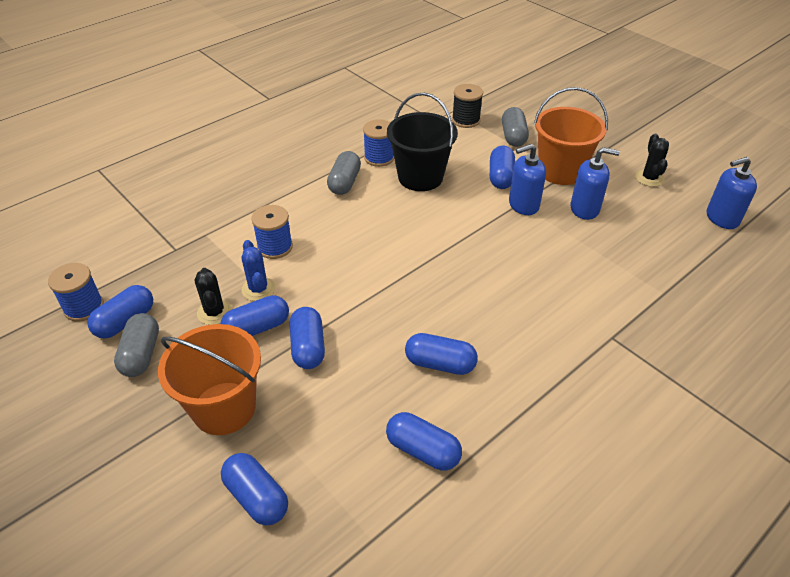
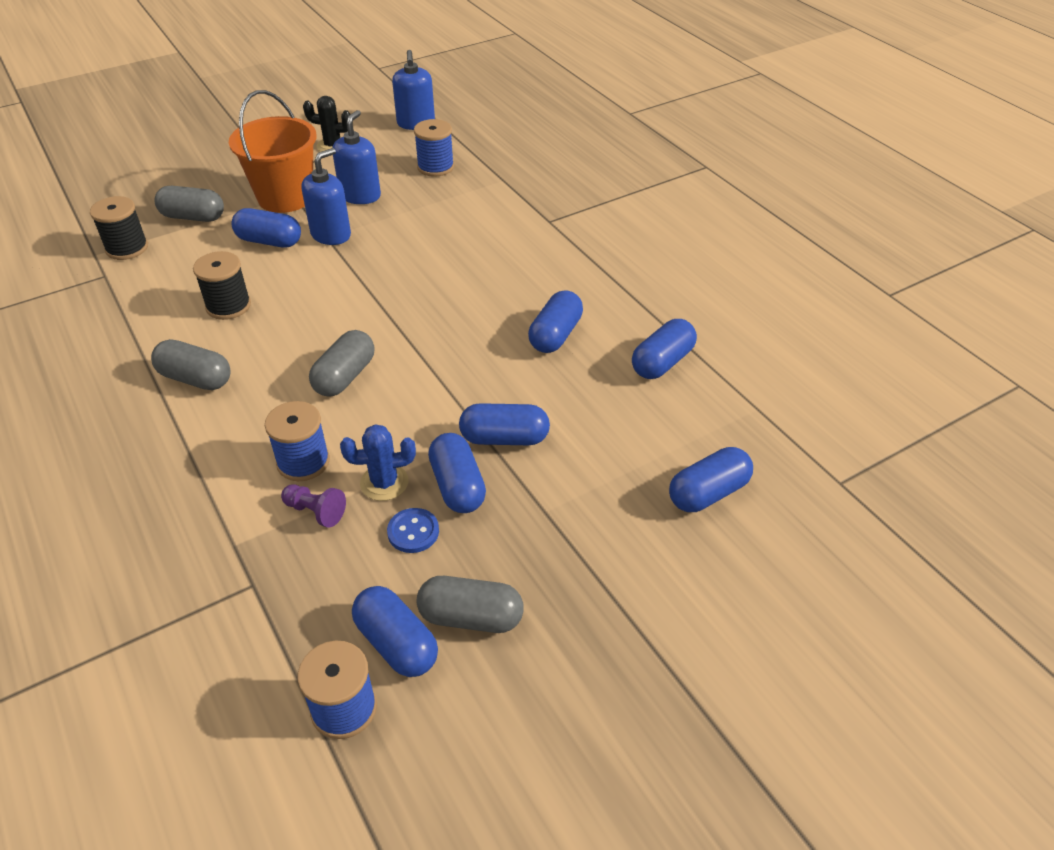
camera: 80 degrees left, 0 degrees up
(214, 312) = (413, 532): black cactus -> blue button
(224, 408) = (583, 521): orange bucket -> none
(232, 262) = (315, 511): none -> purple pawn
(360, 248) = (345, 377): none -> grey capsule
(379, 158) = (158, 338): blue spool -> blue spool (435, 167)
(420, 177) = (228, 306): black bucket -> black spool
(523, 205) = (331, 235): blue soap dispenser -> blue soap dispenser turned 135 degrees counterclockwise

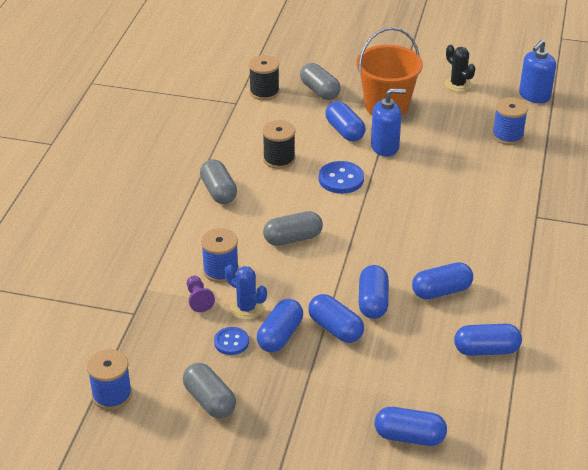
camera: 45 degrees right, 5 degrees down
(323, 288) = (341, 179): none -> blue button
(360, 196) = (433, 130): blue soap dispenser -> none
(396, 643) = (164, 386): blue capsule -> blue capsule (373, 302)

